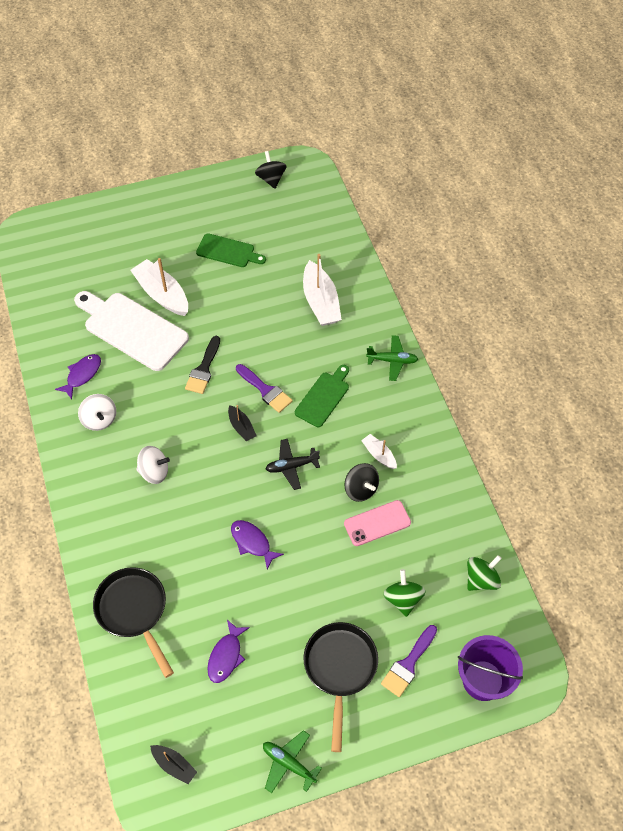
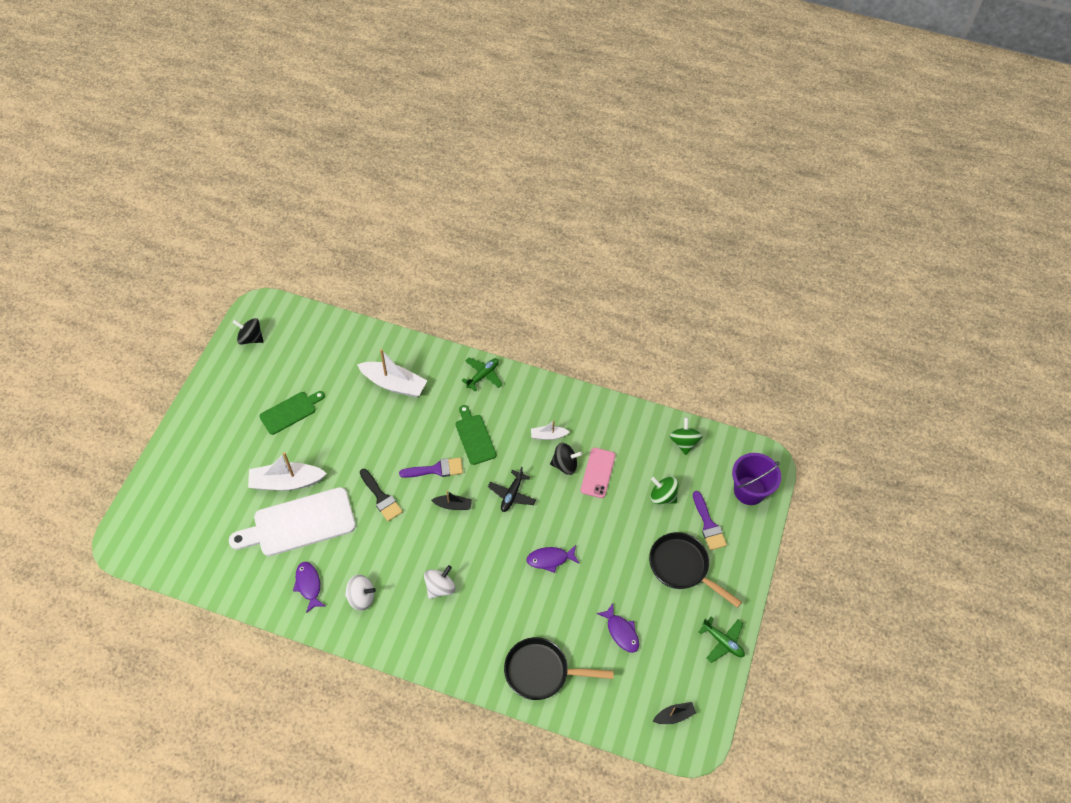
camera: 55 degrees left, 0 degrees up
(288, 763) = (723, 642): green plane -> green plane turned 120 degrees counterclockwise

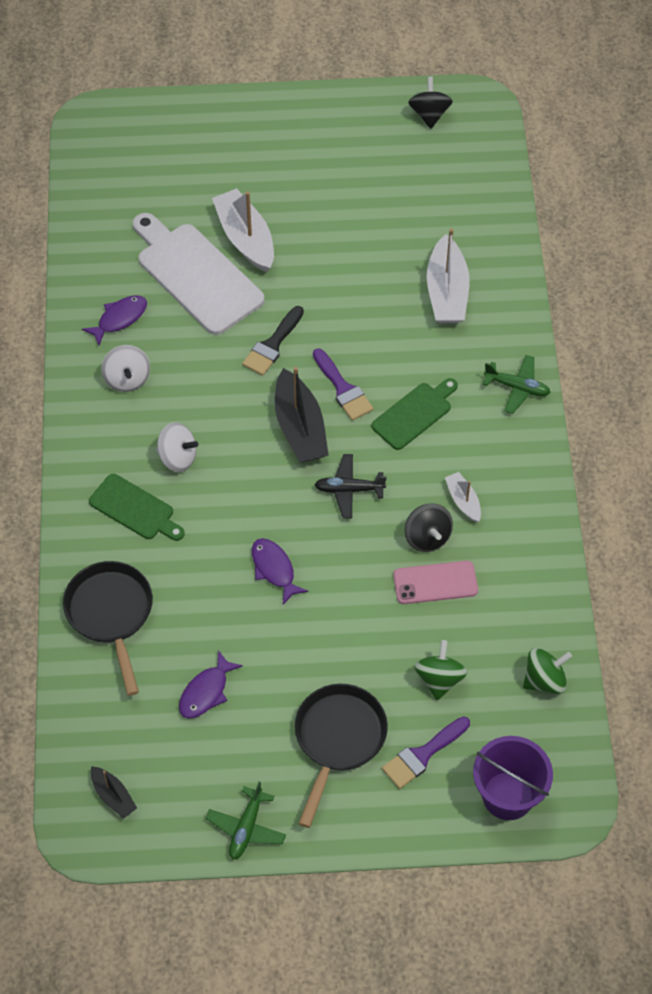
camera: 70 degrees right, 0 degrees up
(290, 412) = (345, 200): green cutting board -> green cutting board (135, 509)
(453, 505) = (300, 428): black boat -> black boat, size x1.91

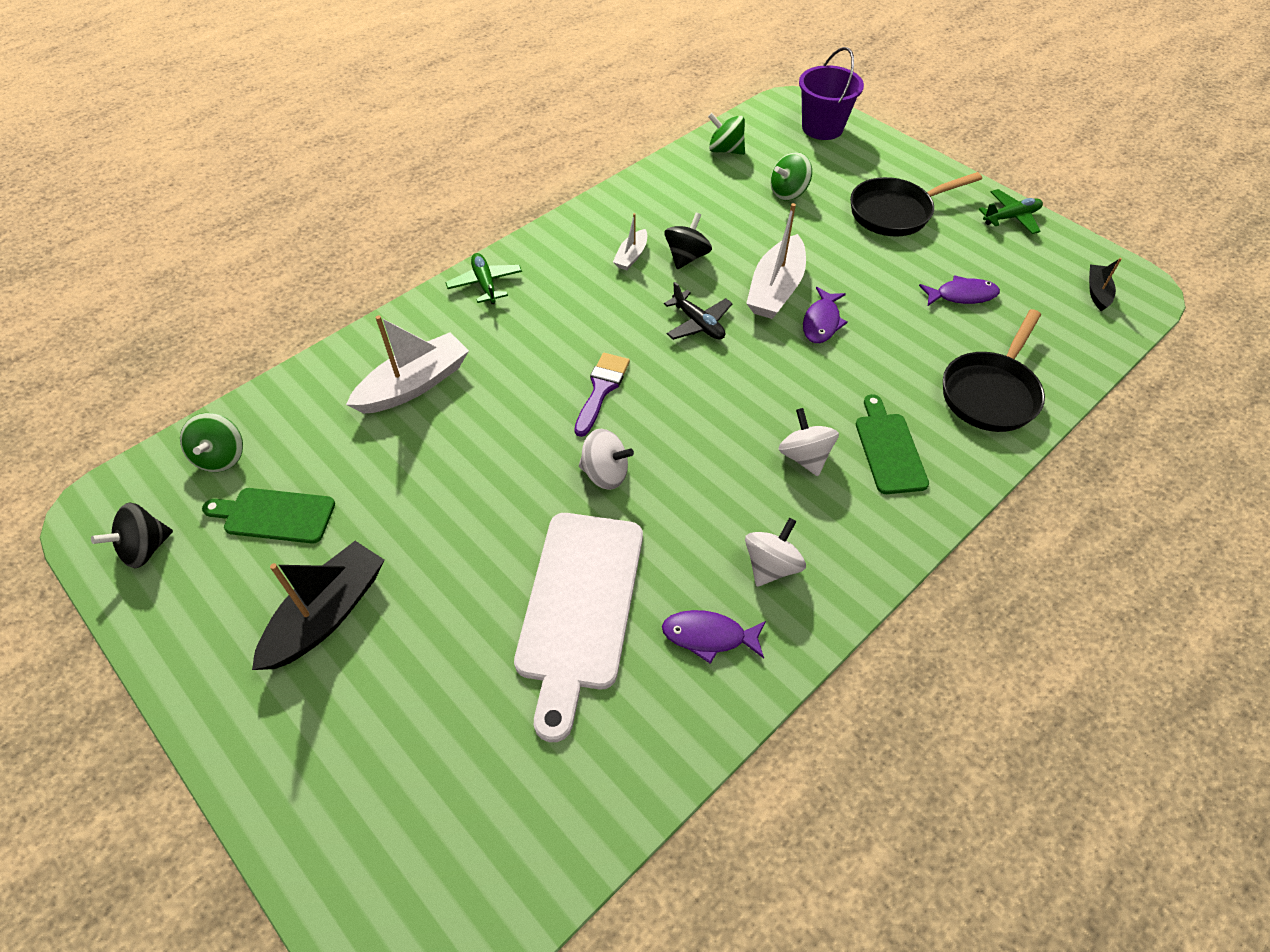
camera: 130 degrees left, 5 degrees down
(245, 238) = (484, 598): white boat -> white boat (776, 289)
(272, 345) = (605, 473): black brush -> white spinning top
(300, 428) = (674, 392): black boat -> black boat (327, 614)
(414, 414) = (578, 328): green cutting board -> green cutting board (274, 515)
(422, 755) = (849, 172): purple brush -> none
(435, 583) = (719, 233): pink phone -> none
(473, 171) = (221, 457): none -> green spinning top

